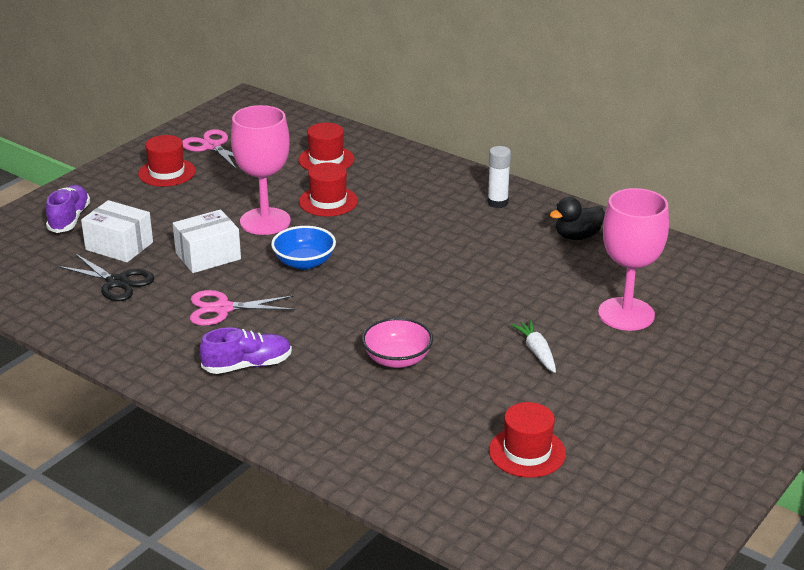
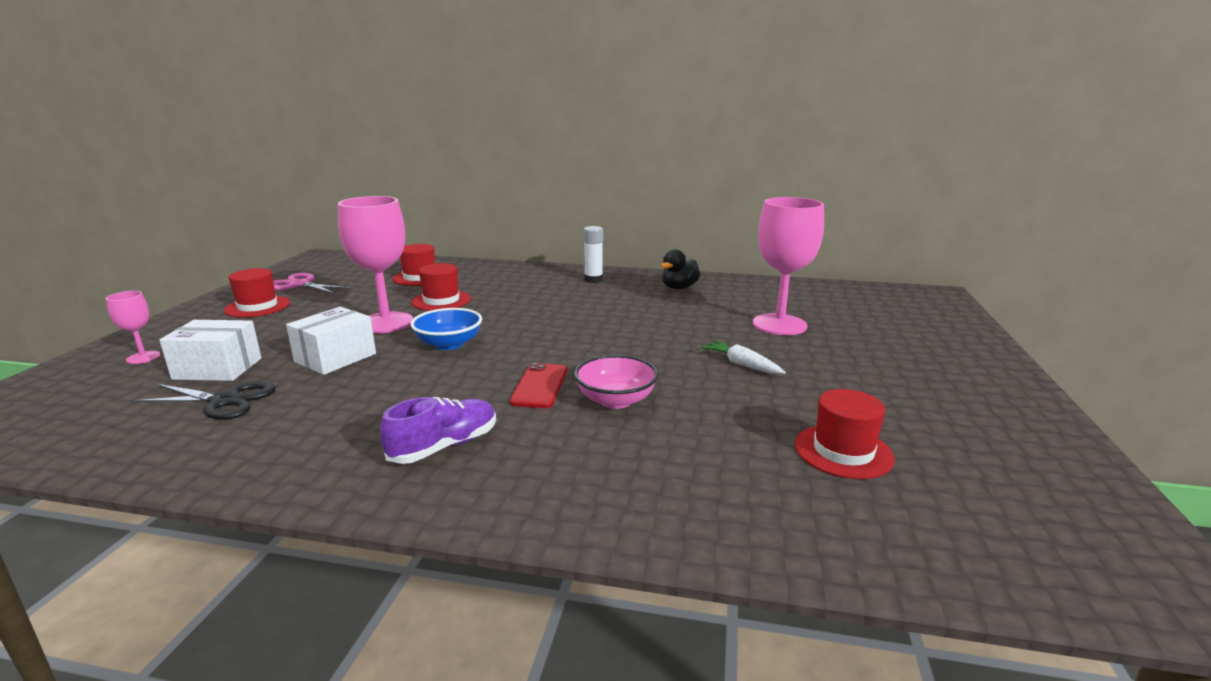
camera: 25 degrees left, 10 degrees down
(69, 219) = (143, 357): purple shoe -> pink goblet
(222, 308) = (378, 398): pink scissors -> none
(349, 329) = (540, 386): none -> red phone

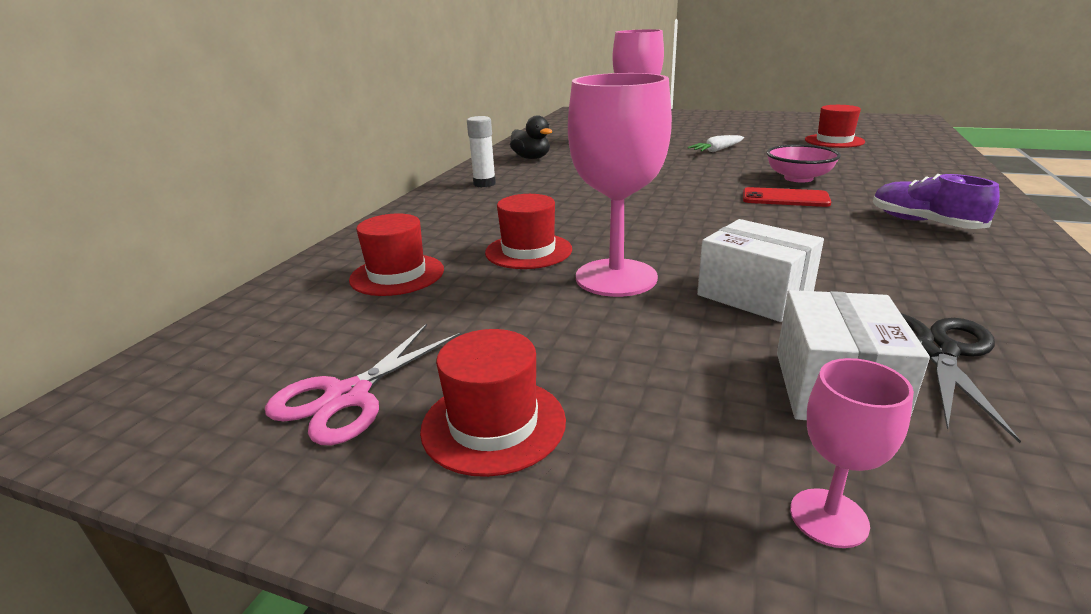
camera: 80 degrees left, 5 degrees up
(449, 344) = (692, 236): blue bowl -> none

